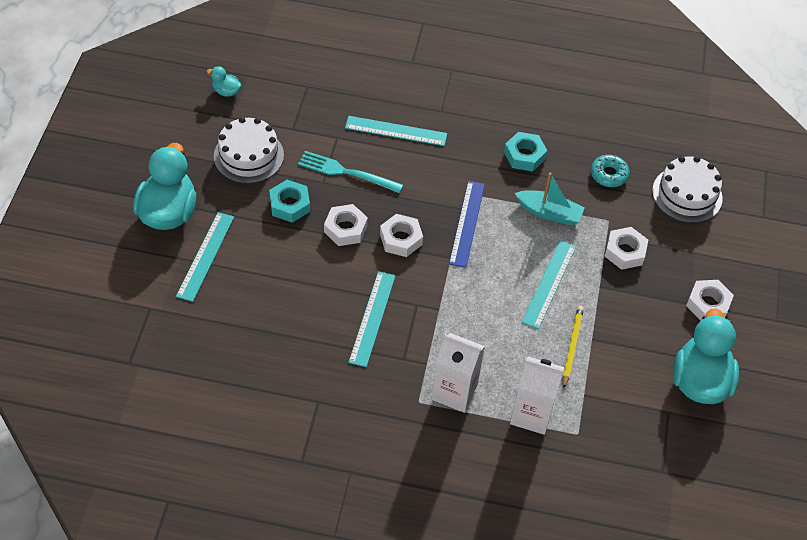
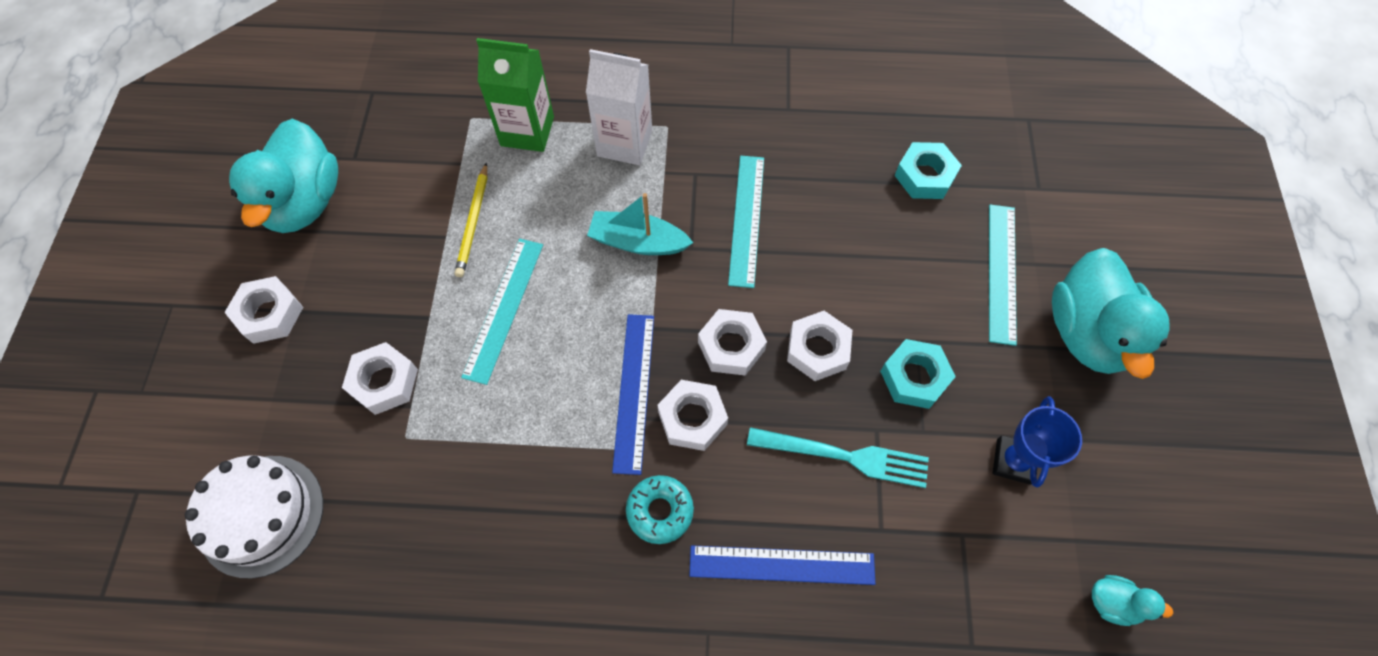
camera: 175 degrees right, 10 degrees up
(248, 155) = (1013, 461): white cake -> blue trophy
(396, 131) = (782, 564): turquoise ruler -> blue ruler
(433, 204) = (692, 418): none -> white nut
(524, 155) = (546, 550): turquoise nut -> turquoise nut (925, 176)
(531, 414) = (527, 131): white carton -> green carton
(549, 213) = (503, 434): turquoise boat -> turquoise boat (638, 242)
(609, 174) = (396, 534): turquoise donut -> turquoise donut (660, 511)

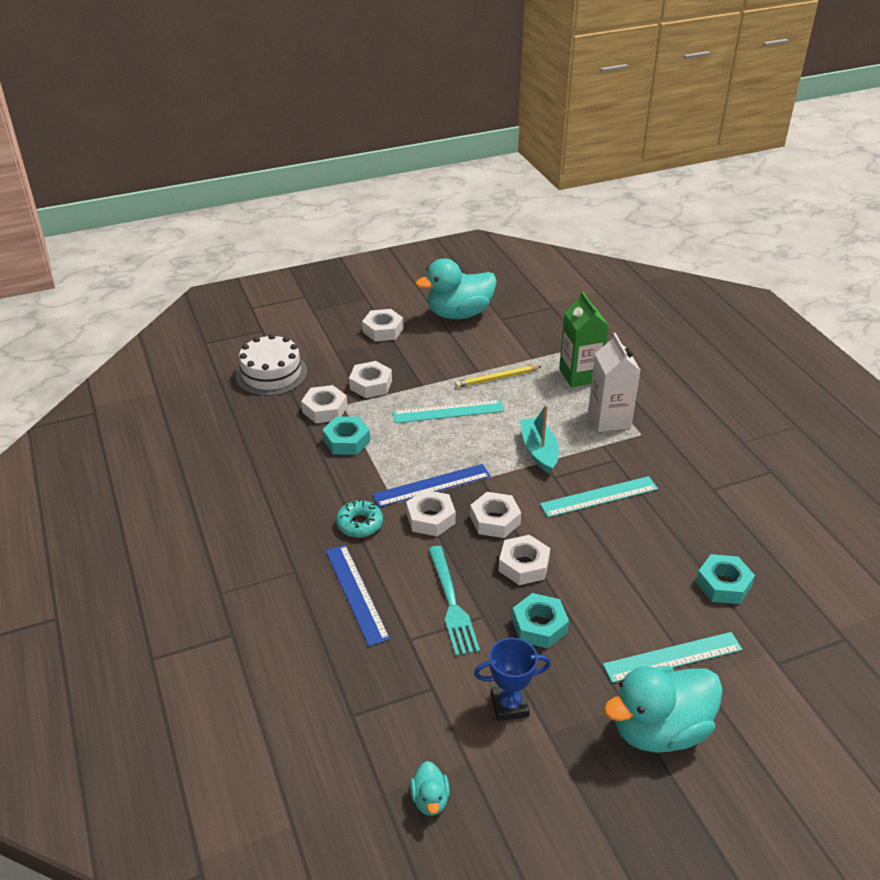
camera: 65 degrees right, 25 degrees down
(399, 467) = (325, 409): none -> white nut
(486, 463) = (346, 441): none -> turquoise nut

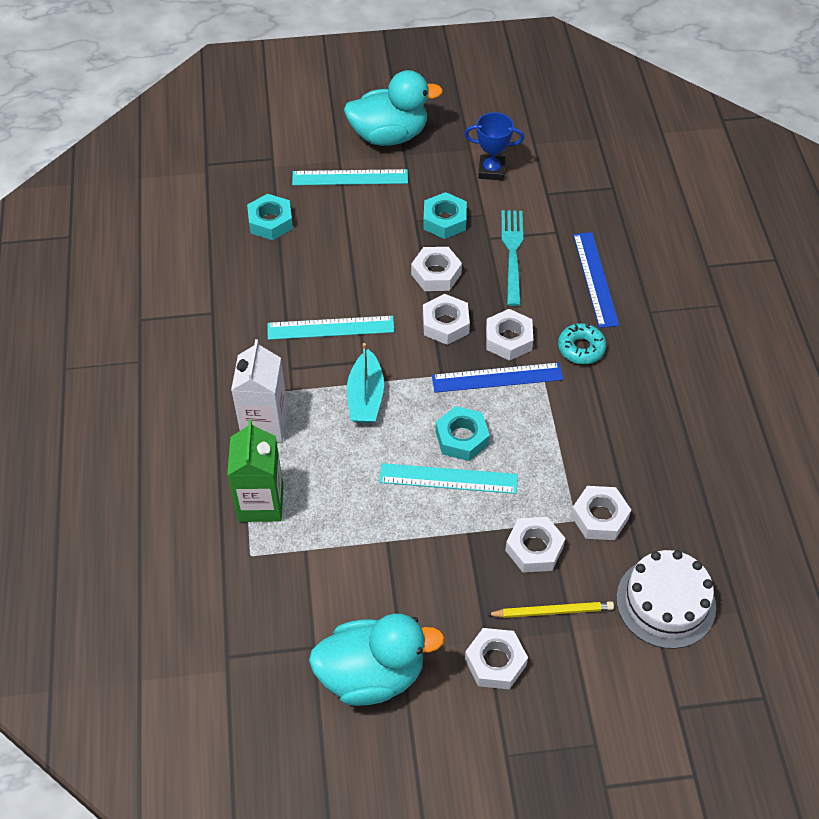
camera: 165 degrees left, 15 degrees up
(346, 441) = (579, 460): turquoise nut -> turquoise nut (461, 438)
(430, 799) = (566, 128): turquoise duck -> none
(496, 378) = (368, 522): yellow pencil -> yellow pencil (552, 611)

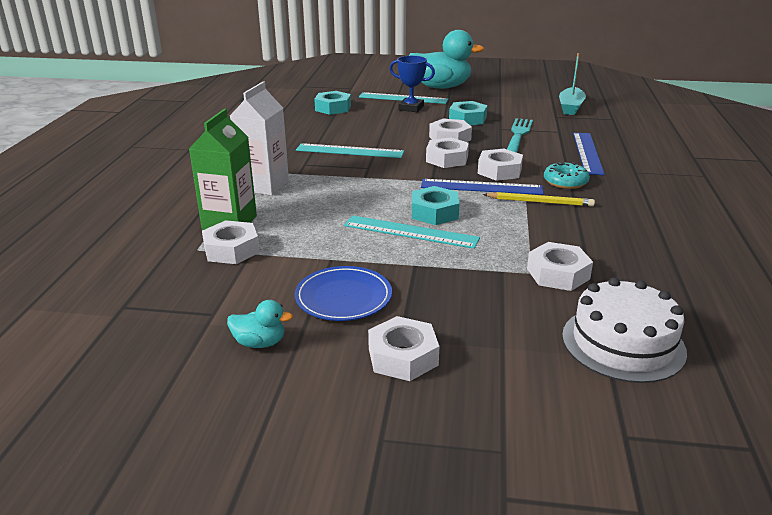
camera: 15 degrees right, 25 degrees down
(365, 396) = (359, 183): turquoise boat -> turquoise boat (570, 107)
(372, 674) = (260, 343): turquoise duck -> turquoise duck, size x0.44
(420, 596) = (343, 297): none -> blue plate
(491, 170) = (514, 104): blue trophy -> blue trophy (411, 108)
(534, 549) = (480, 284): white nut -> white nut (231, 250)
(552, 611) = (484, 329): yellow pencil -> yellow pencil (540, 202)

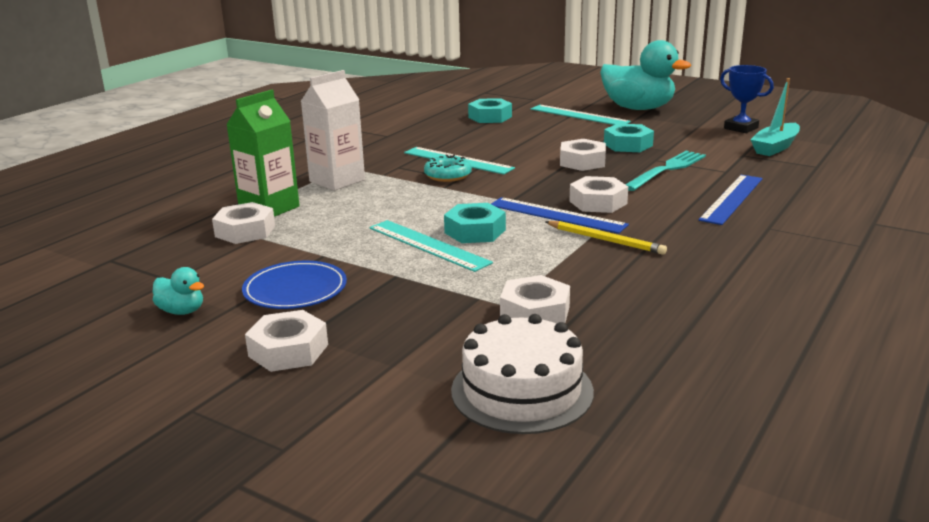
camera: 25 degrees right, 5 degrees down
(411, 108) = (576, 126): blue trophy -> blue trophy (741, 128)
(447, 159) = (553, 182): white nut -> none
(565, 182) = (663, 224): turquoise donut -> turquoise donut (448, 175)

